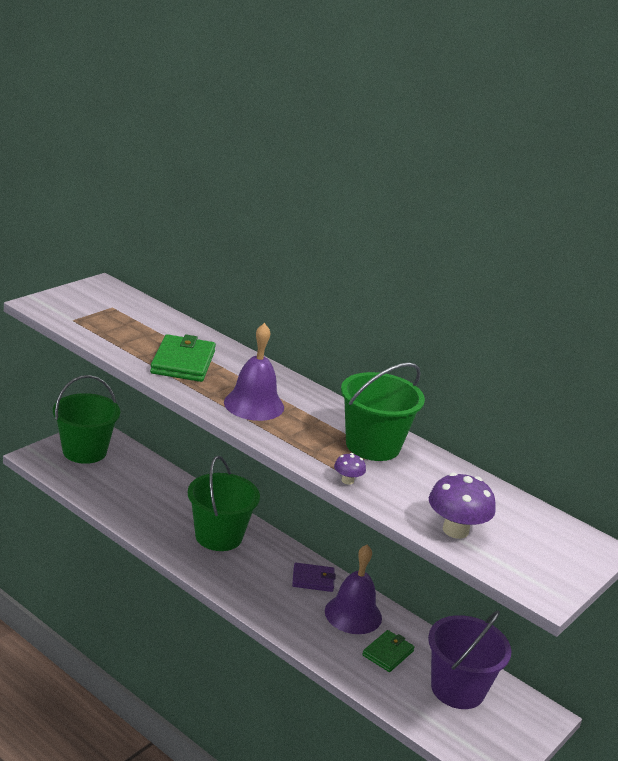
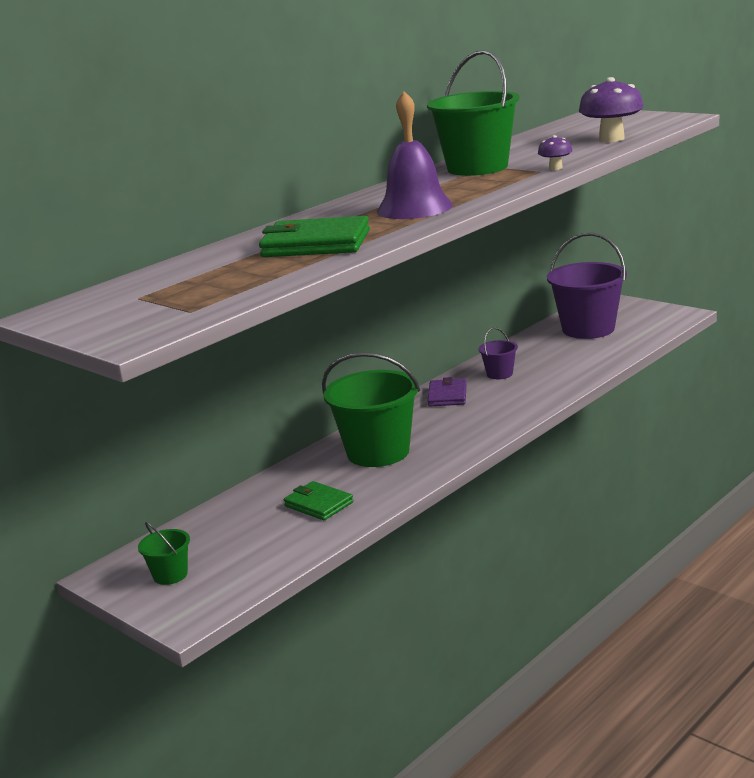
camera: 80 degrees left, 5 degrees down
(84, 451) = (170, 575): green bucket -> green bucket, size x0.47
(353, 614) = (499, 374): purple bell -> purple bucket
(387, 653) = (553, 356): green wallet -> green wallet (318, 504)

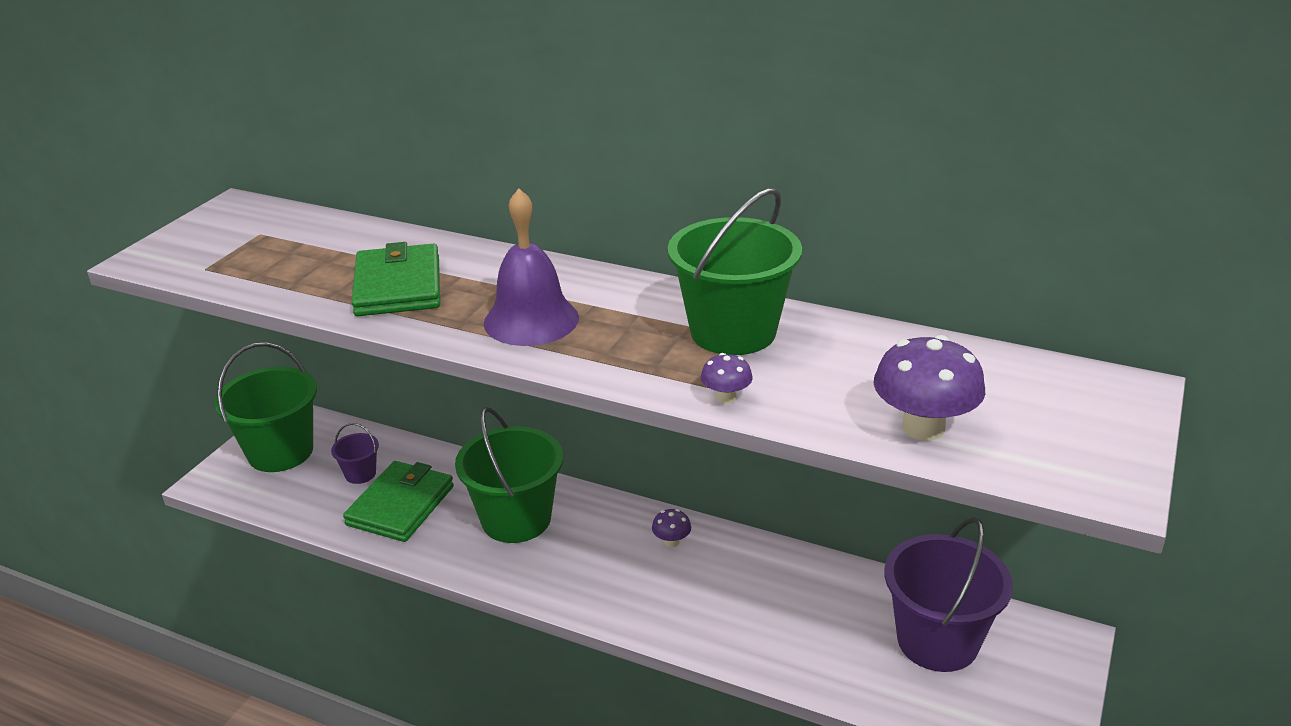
camera: 70 degrees right, 10 degrees up
(170, 575) = (280, 452): green bucket -> green bucket, size x2.14
(318, 504) = (400, 505): green wallet -> green wallet, size x1.62
(447, 396) = (671, 541): purple wallet -> purple mushroom
(499, 374) = (748, 575): purple bucket -> purple bucket (360, 474)

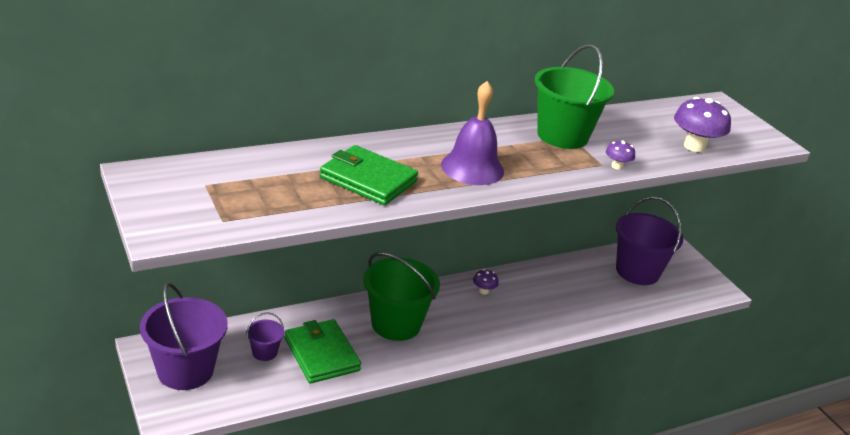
camera: 55 degrees left, 0 degrees up
(280, 452) = (185, 370): green bucket -> purple bucket

